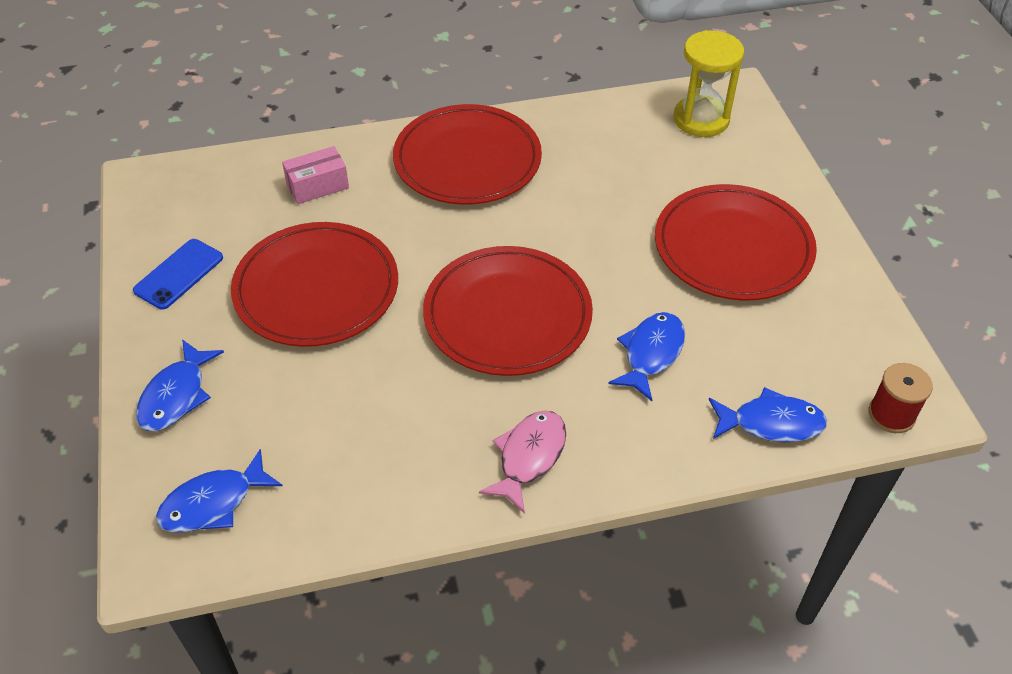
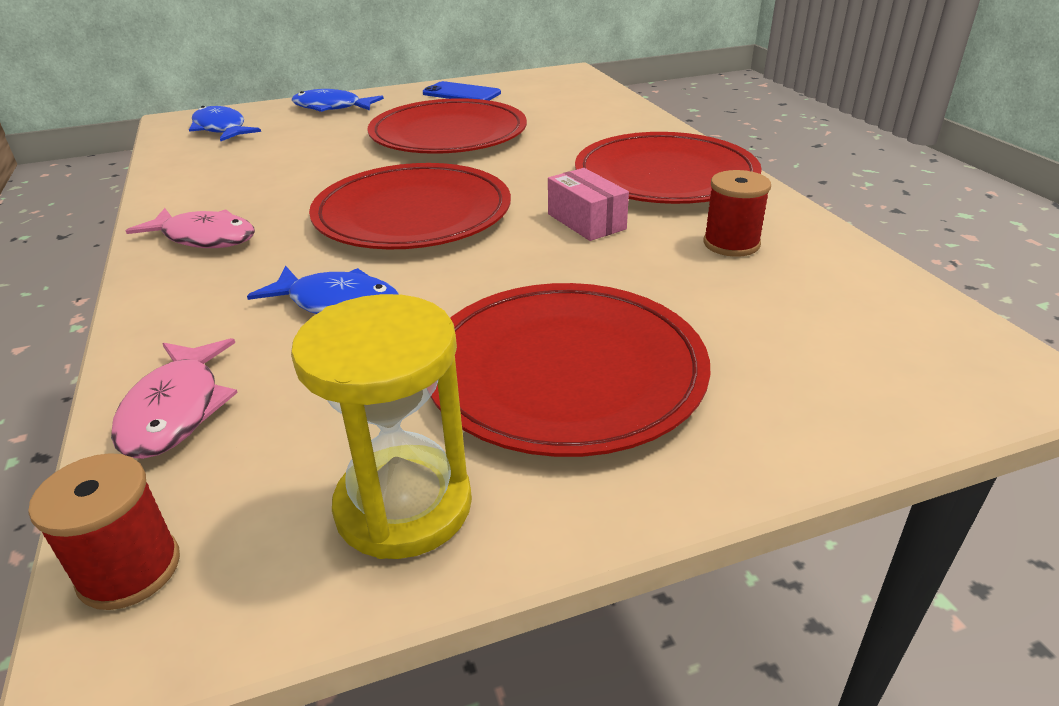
camera: 85 degrees right, 15 degrees down
(317, 186) = (587, 121): pink box -> pink box (586, 221)
(589, 151) = (731, 244): none -> red spool
(701, 119) = (890, 335): yellow hourglass -> yellow hourglass (404, 506)
(771, 423) = (176, 410): blue fish -> pink fish

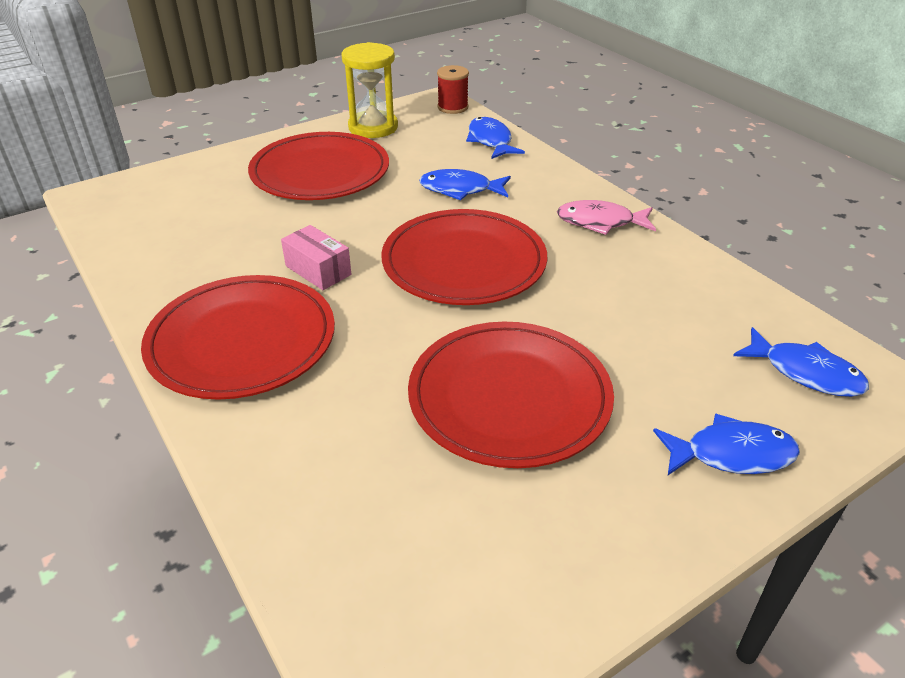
camera: 165 degrees right, 5 degrees up
(176, 410) = (490, 141): pink fish -> blue fish
(461, 93) = (567, 543): blue phone -> none
(731, 244) = (206, 261): red spool -> none

